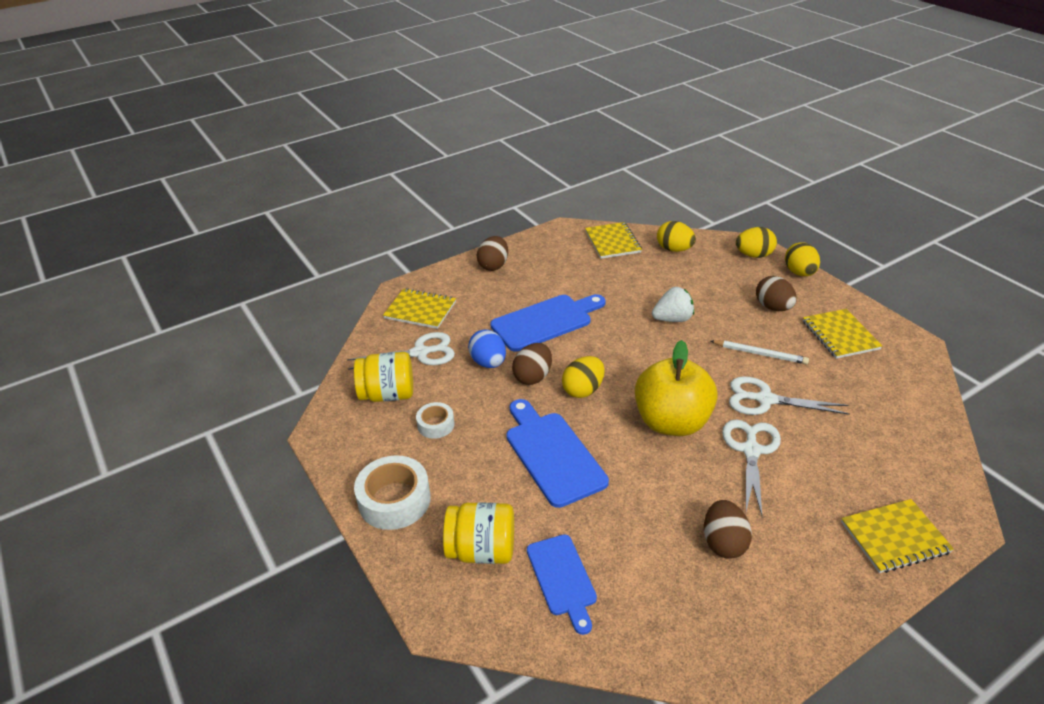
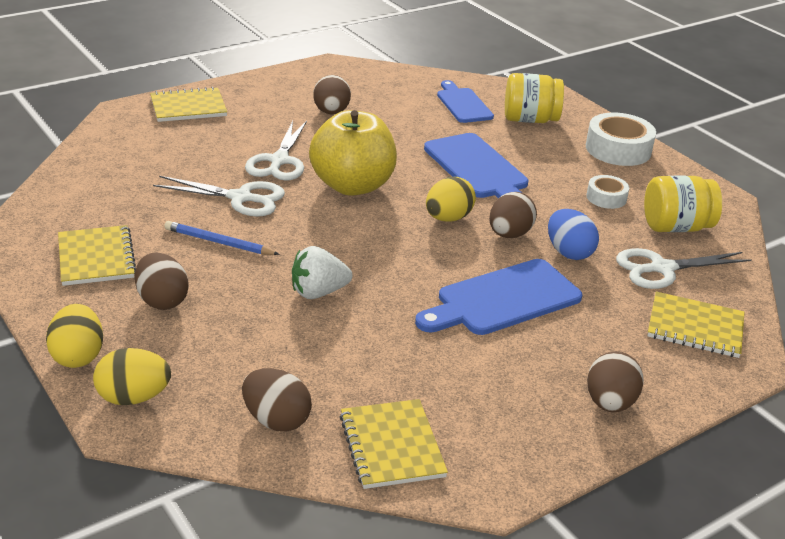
camera: 175 degrees right, 5 degrees down
(674, 249) = (276, 420): yellow egg -> brown egg
(760, 354) = (219, 242): white pencil -> blue pencil

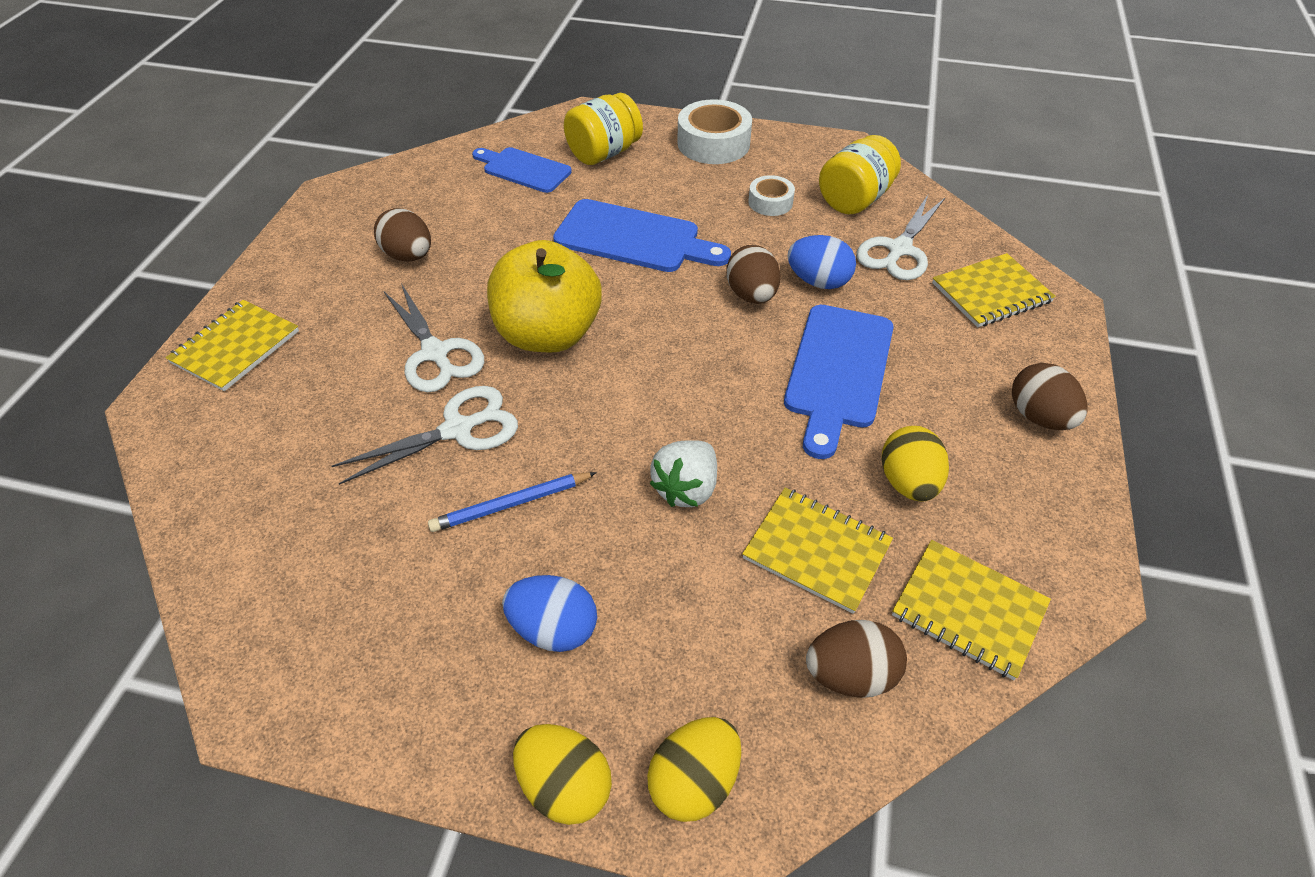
camera: 40 degrees left, 15 degrees up
(96, 258) = (403, 634): yellow notebook -> yellow notebook (816, 551)
(162, 300) = (554, 629): brown egg -> blue egg
(448, 218) = (681, 313): yellow egg -> yellow egg (908, 482)

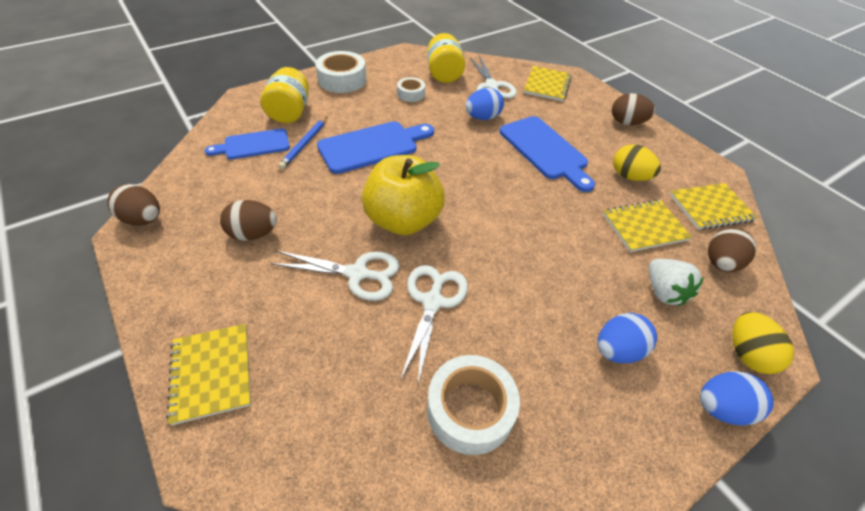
camera: 50 degrees left, 0 degrees up
(349, 541) = (470, 409): none -> white tape
(511, 504) = (514, 314): blue pencil -> blue pencil (304, 144)
(565, 786) = (721, 408): yellow egg -> blue egg
(686, 488) = (568, 242): white strawberry -> white strawberry (663, 292)
(751, 295) = (465, 140): brown egg -> brown egg (143, 219)

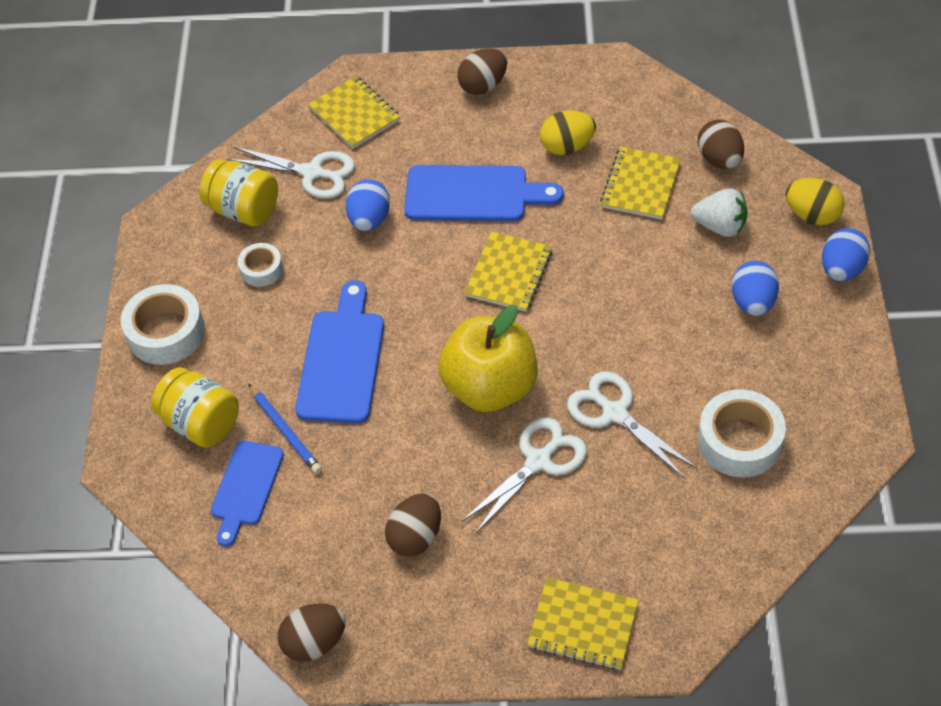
camera: 50 degrees left, 5 degrees up
(710, 208) = (654, 113): yellow notebook -> yellow notebook (509, 273)

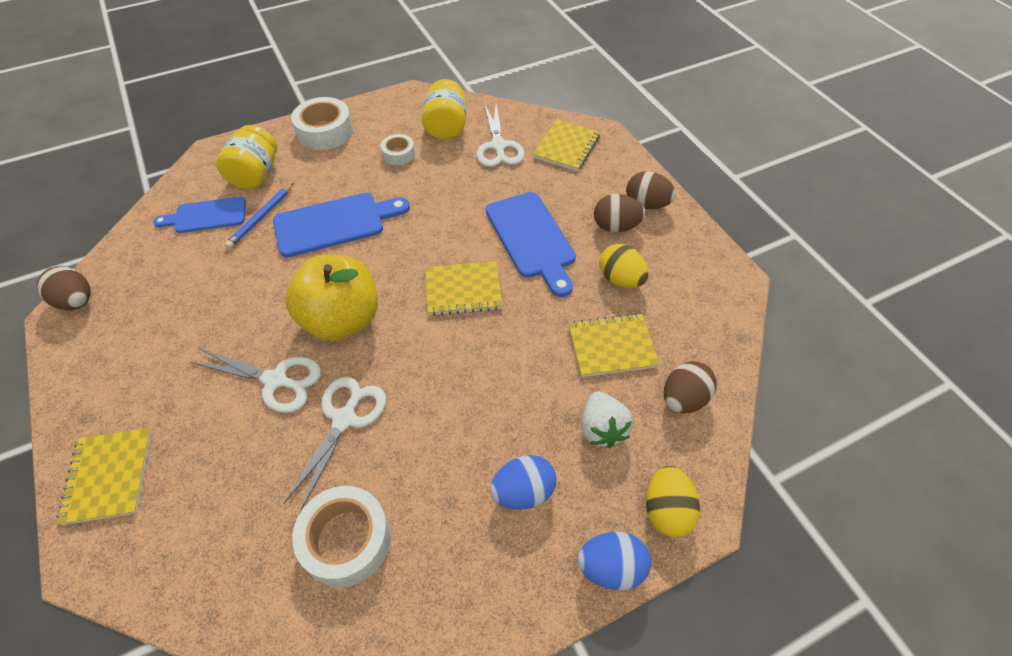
camera: 60 degrees right, 0 degrees up
(369, 219) = (472, 190): blue egg -> none
(415, 537) = (182, 326): brown egg -> brown egg (615, 226)

